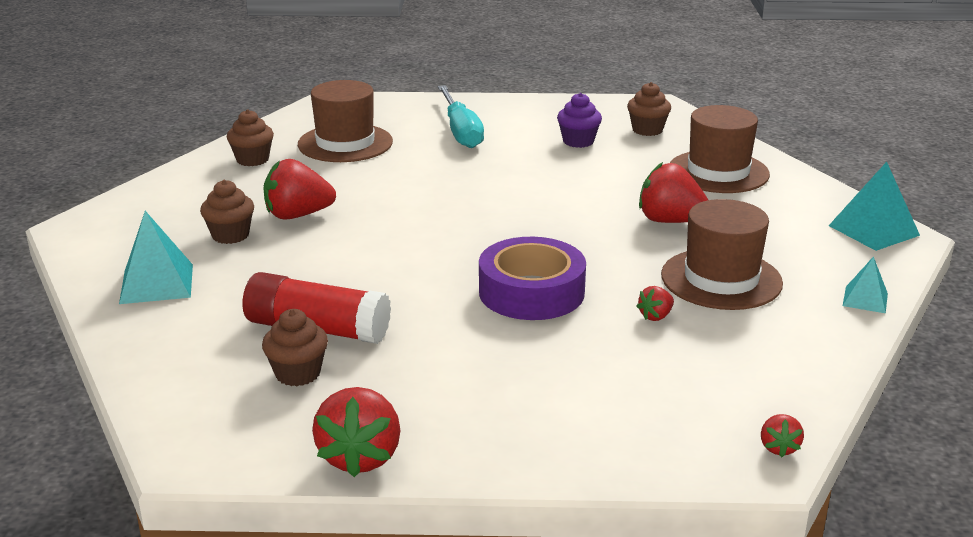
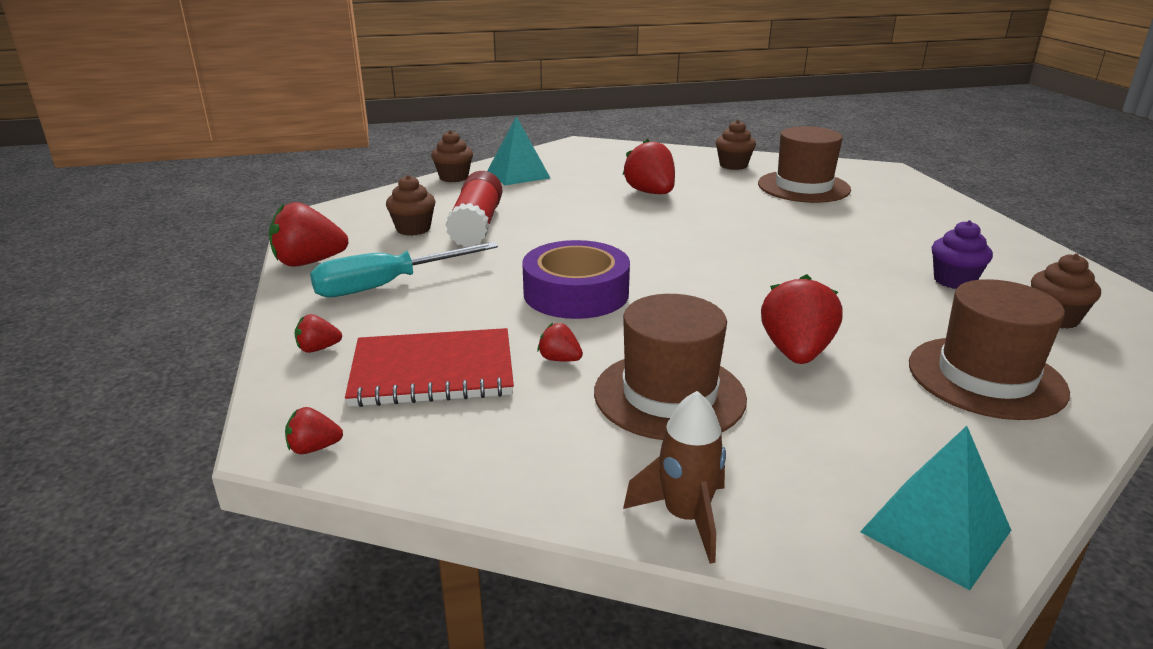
camera: 75 degrees right, 0 degrees up
(230, 235) = (601, 180): brown cupcake -> brown cupcake (454, 177)
(461, 131) = (894, 224): turquoise screwdriver -> turquoise screwdriver (386, 285)
(598, 447) = (318, 349): none -> red strawberry
(662, 380) = (433, 372): none -> red notebook
(865, 299) = (685, 517): turquoise pyramid -> brown rocket

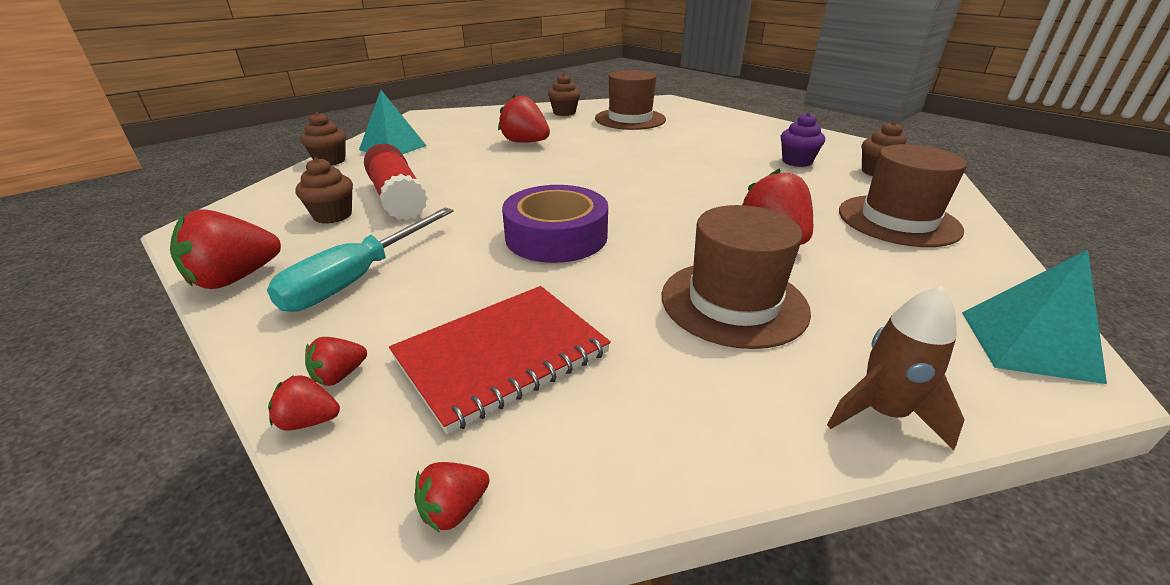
camera: 30 degrees left, 5 degrees up
(560, 359) = (610, 301): red strawberry -> red strawberry (309, 421)

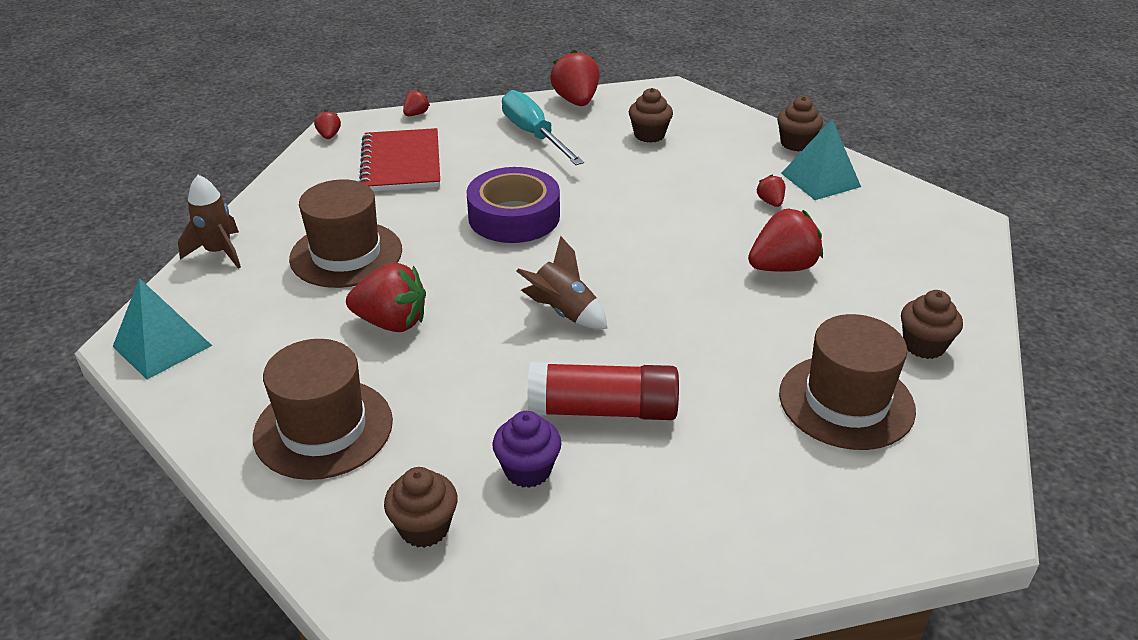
camera: 120 degrees right, 5 degrees up
(339, 375) = (440, 122): red strawberry -> red strawberry (770, 202)
(397, 198) = (662, 164): red glue stick -> red glue stick (603, 410)
(660, 184) = (563, 312): none -> brown rocket

